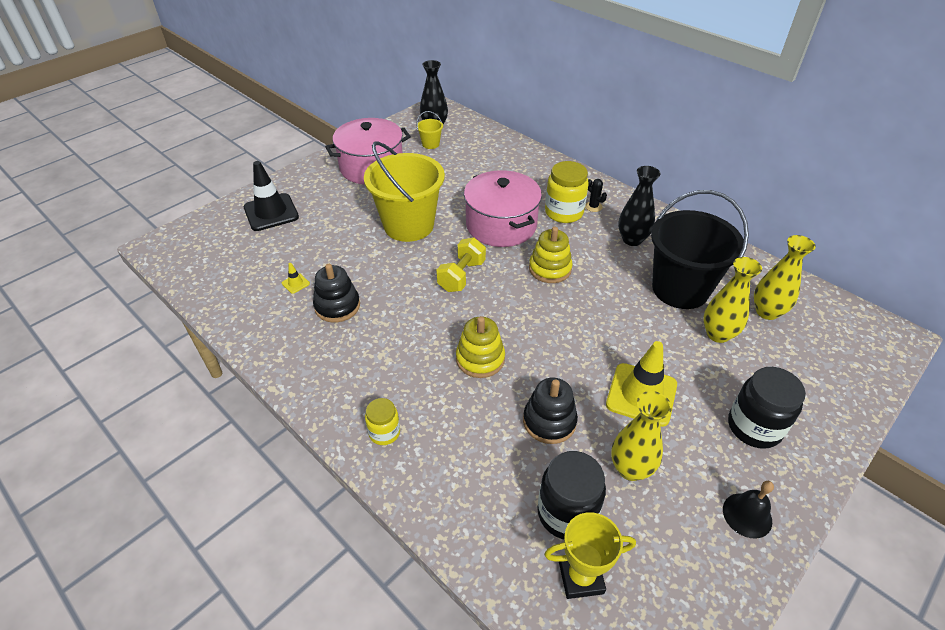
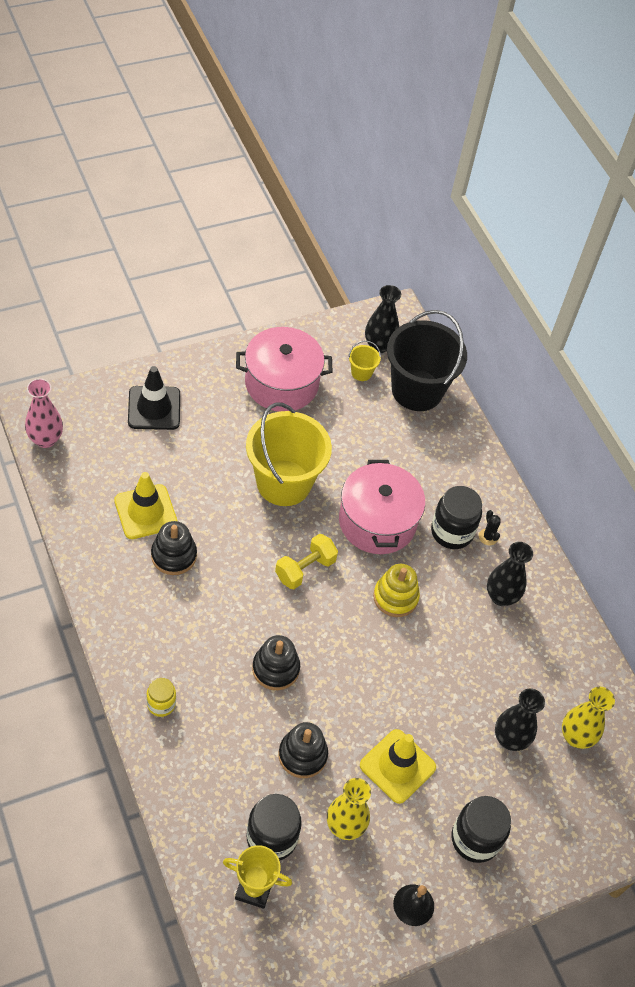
camera: 15 degrees right, 10 degrees up
(177, 262) = (45, 439): none -> pink vase
(295, 283) = (145, 512): yellow traffic cone -> yellow traffic cone, size x2.43
(480, 359) = (275, 669): yellow stacking toy -> black stacking toy
(564, 212) = (452, 532): yellow jar -> black jar
(680, 289) = (509, 675): black bucket -> black bucket (417, 390)
(718, 334) = (510, 739): yellow vase -> black vase

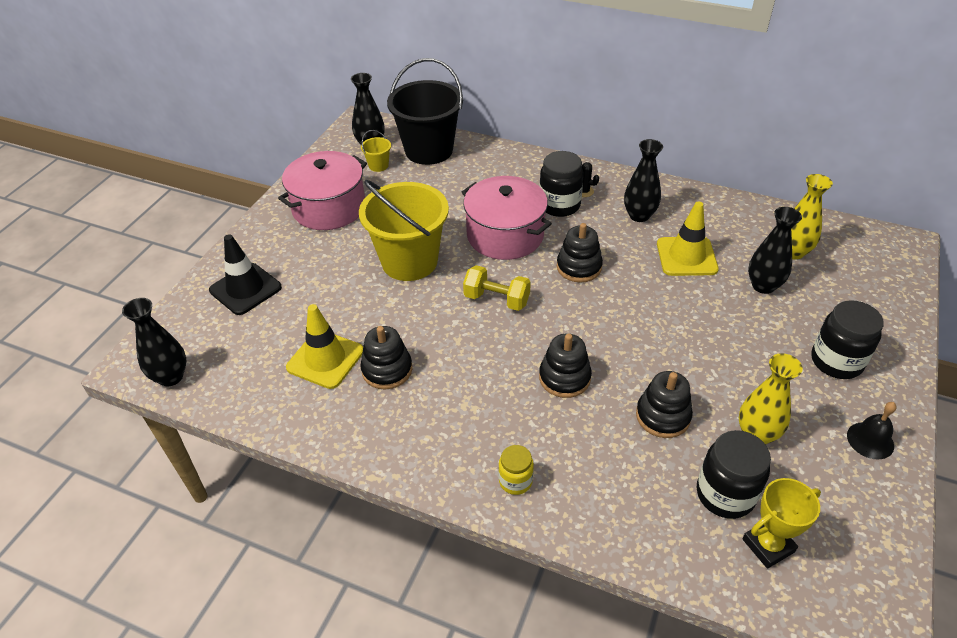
camera: 35 degrees left, 10 degrees down
(45, 439) = (171, 377): pink vase -> black vase
(305, 569) = (496, 299): yellow dumbbell -> yellow dumbbell turned 75 degrees counterclockwise
(395, 597) = (579, 267): yellow stacking toy -> black stacking toy
(397, 766) = (729, 363): yellow traffic cone -> yellow traffic cone (686, 257)

